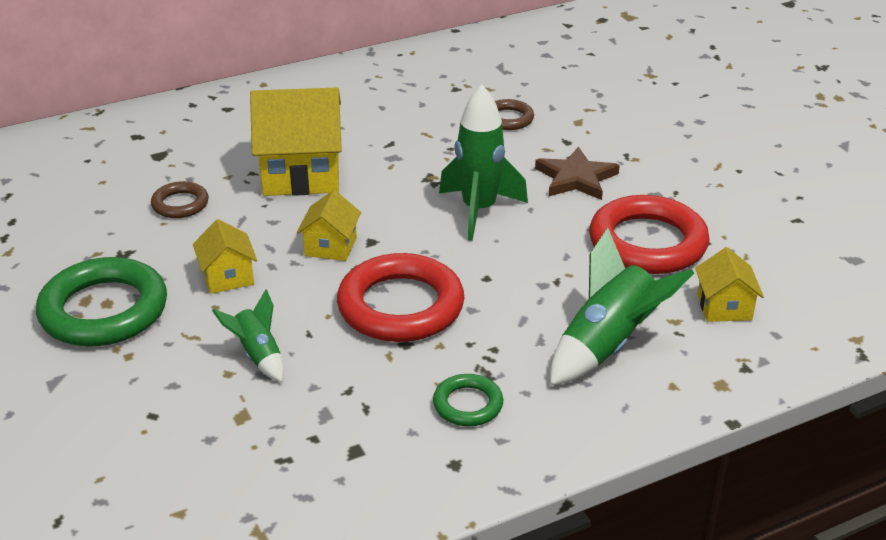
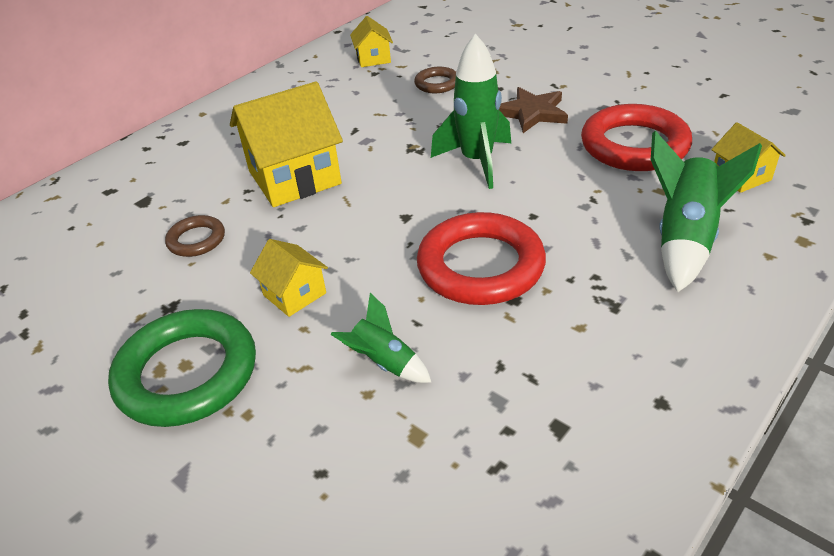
camera: 20 degrees left, 5 degrees up
(330, 246) = (372, 233): yellow house -> yellow house (373, 59)
(468, 404) = (620, 337): green ring -> none

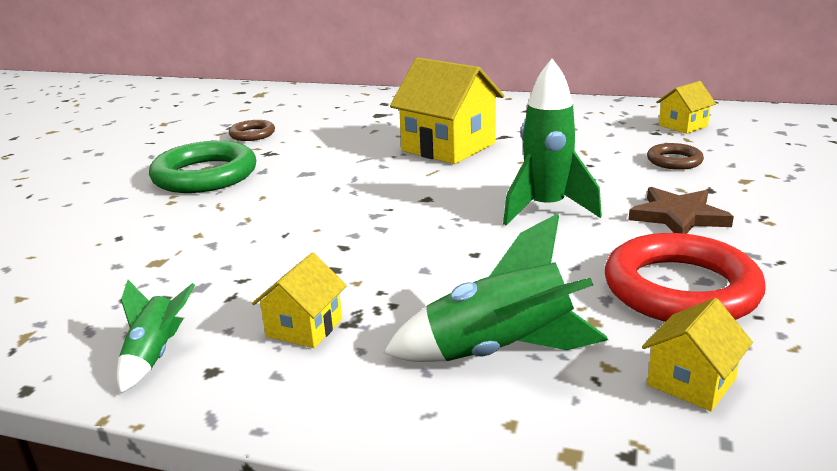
camera: 65 degrees right, 15 degrees down
(196, 240) = (345, 140): brown ring -> brown ring (252, 134)
(294, 294) = (299, 184): yellow house -> yellow house (304, 327)
(384, 363) = (232, 233): green rocket -> green rocket (155, 355)
(480, 266) = (375, 244): red ring -> none

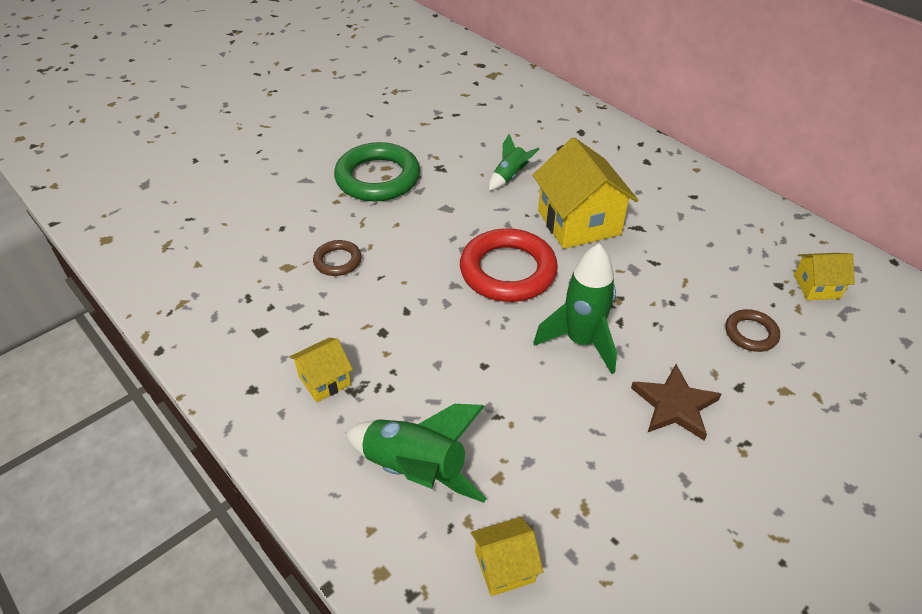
camera: 30 degrees right, 20 degrees up
(155, 355) = (233, 359): green rocket -> green rocket (509, 176)
(252, 134) = (446, 135): brown ring -> brown ring (337, 261)
(680, 289) = (589, 483): red ring -> red ring (508, 271)

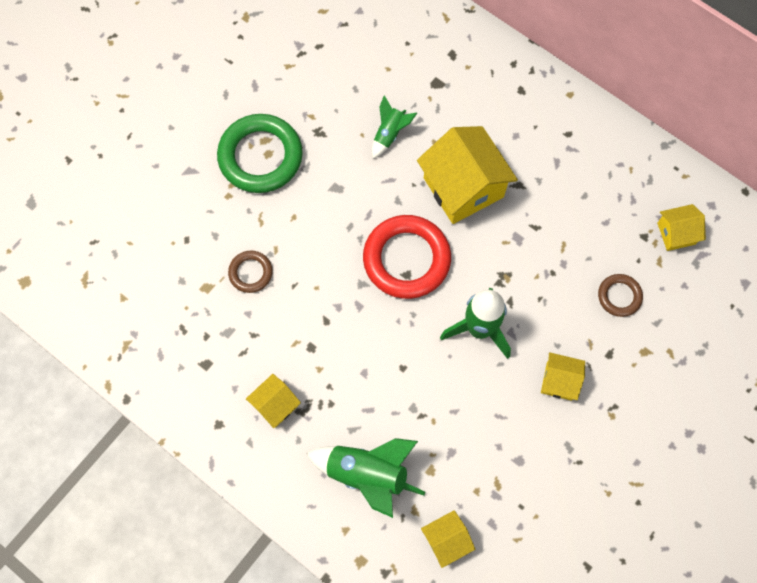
camera: 10 degrees left, 25 degrees up
(674, 405) = (559, 381): brown star -> yellow house

